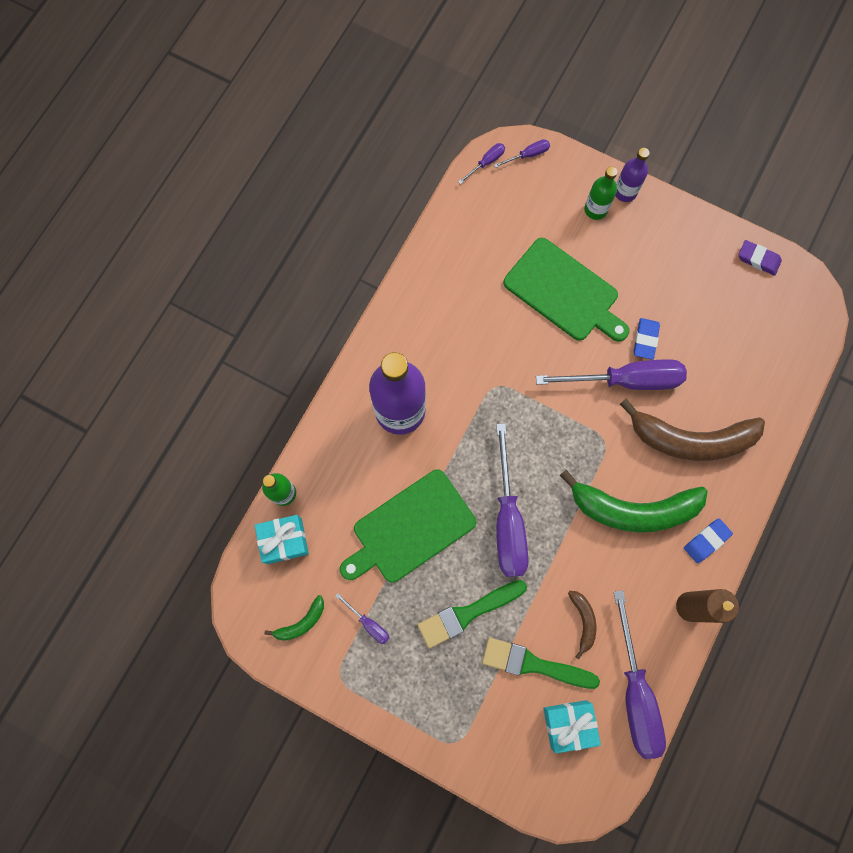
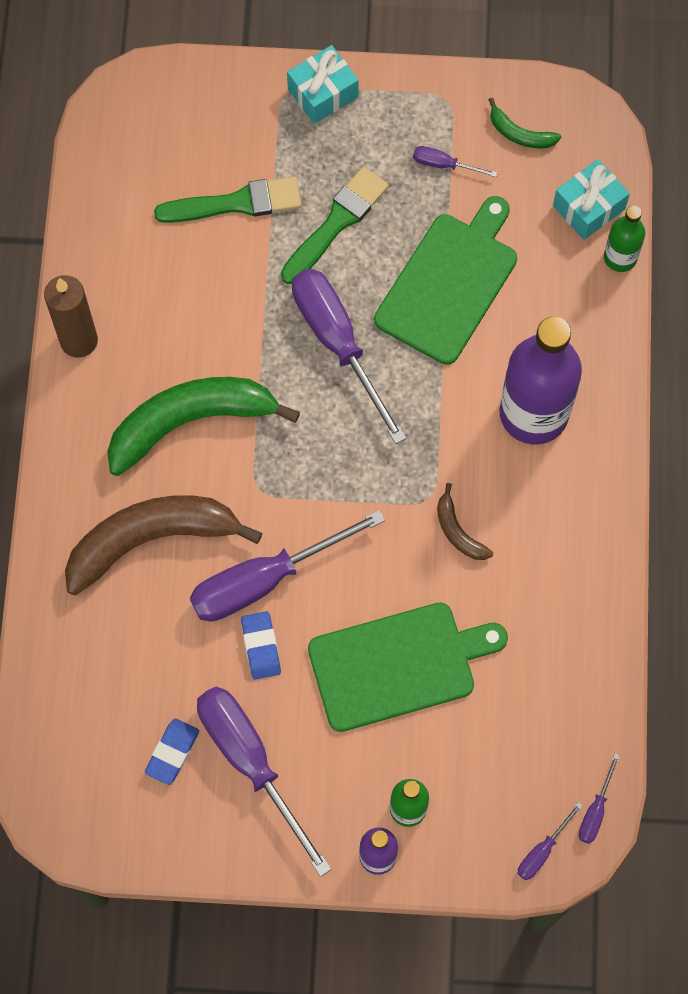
camera: 155 degrees right, 5 degrees down
(301, 622) = (519, 134): green banana -> green banana turned 90 degrees counterclockwise
(564, 292) = (398, 665): green cutting board -> green cutting board turned 150 degrees clockwise
(568, 724) = (170, 161): turquoise gift -> turquoise gift (323, 93)
(583, 621) = (199, 271): brown banana -> brown banana (458, 531)
(635, 692) = (108, 223): purple screwdriver -> purple screwdriver (251, 762)
(706, 541) = (86, 423): blue eraser -> blue eraser (172, 752)
(758, 259) = (149, 837): purple eraser -> none

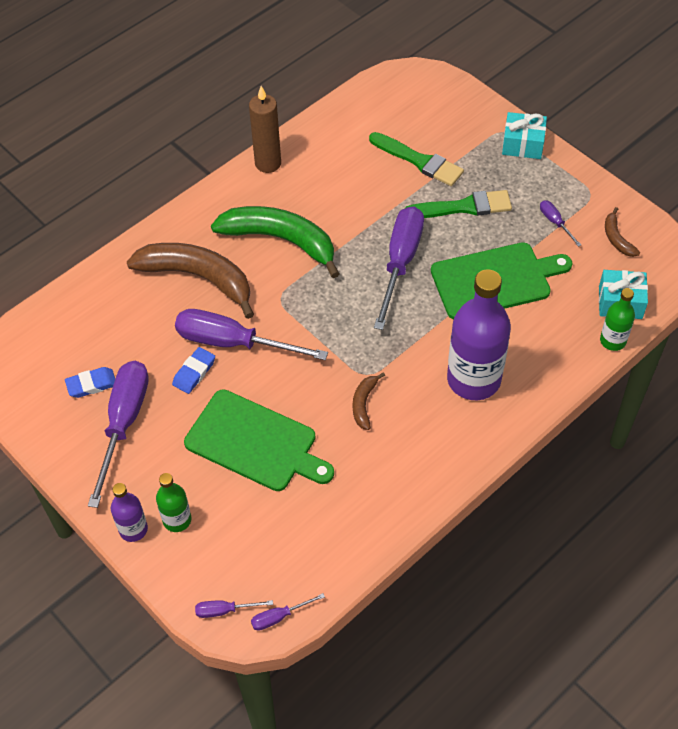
camera: 45 degrees right, 15 degrees down
(519, 134) = (617, 238): green banana -> brown banana

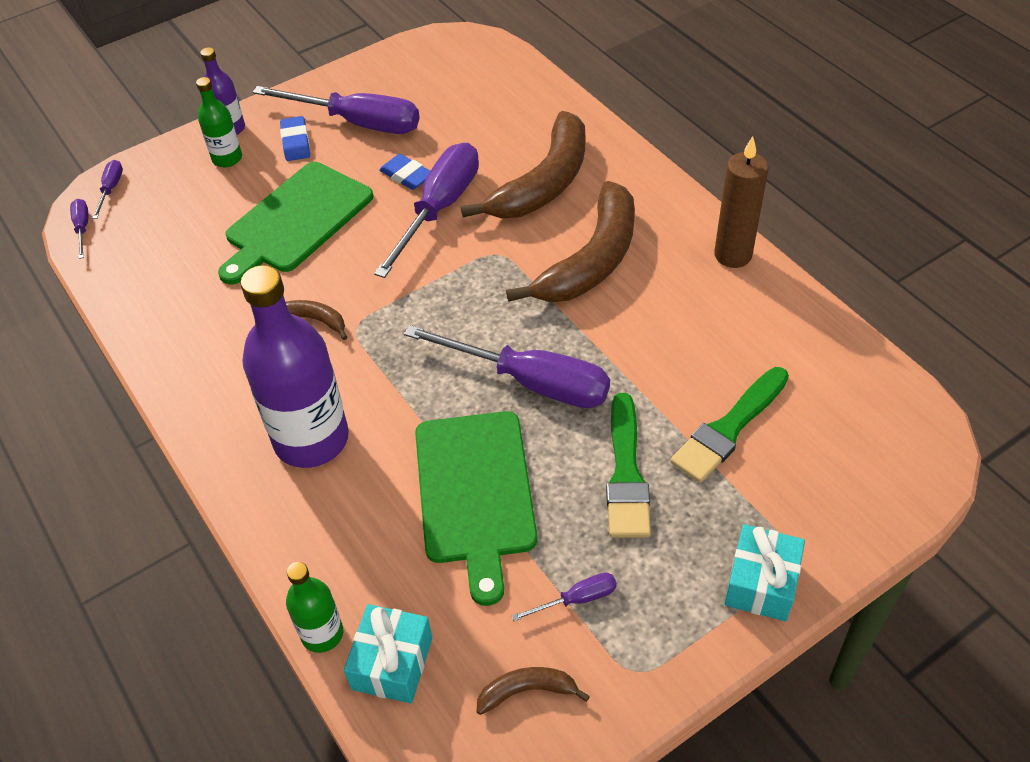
camera: 100 degrees right, 5 degrees down
(91, 384) = (415, 100): blue eraser -> blue eraser (296, 142)
(281, 240) = (592, 260): green banana -> brown banana

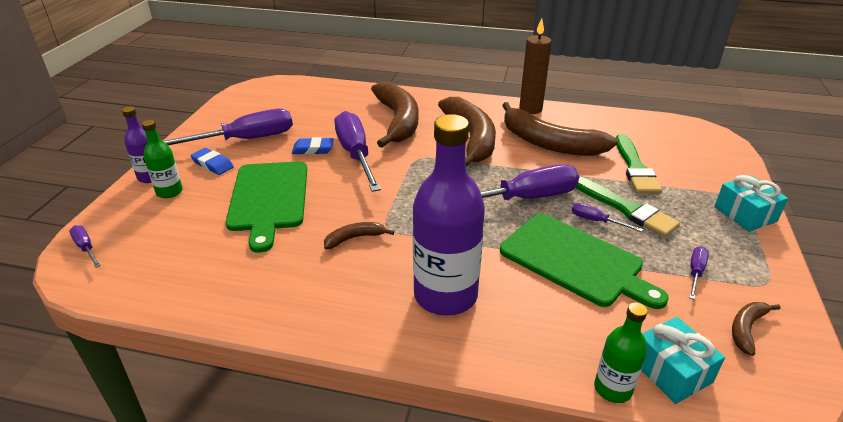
camera: 45 degrees left, 15 degrees down
(82, 228) = (88, 281): purple screwdriver -> purple screwdriver (596, 221)
(676, 324) = (549, 143): none -> brown banana

